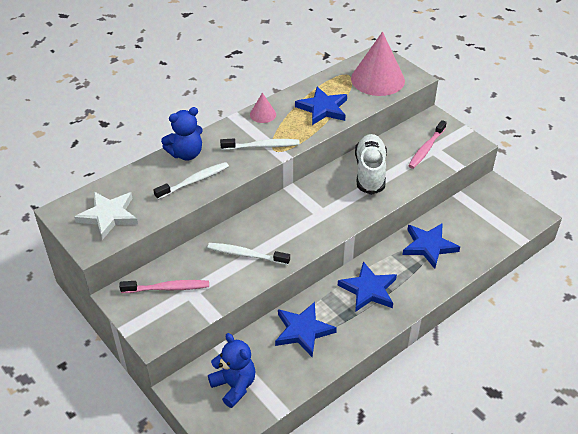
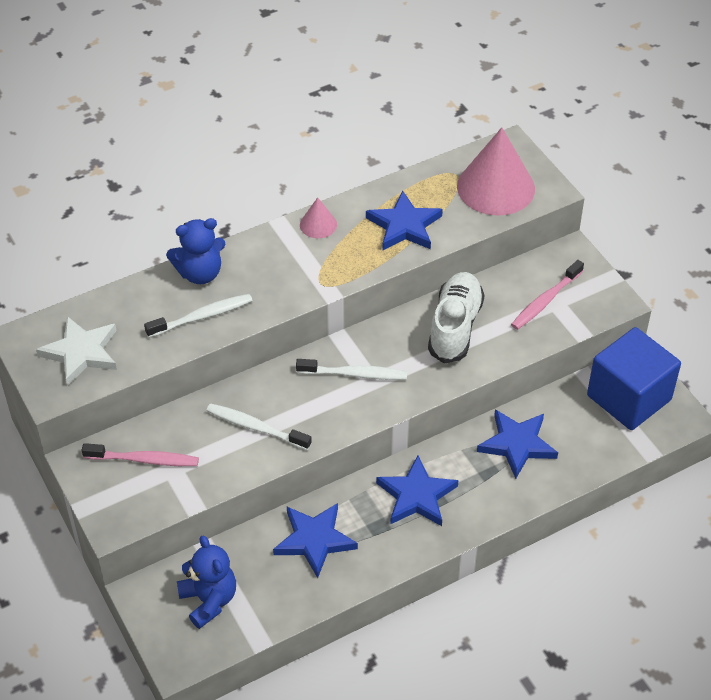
camera: 10 degrees right, 5 degrees up
(262, 146) = (305, 275): white toothbrush -> white toothbrush (354, 374)
(494, 206) = (629, 398): none -> blue cube

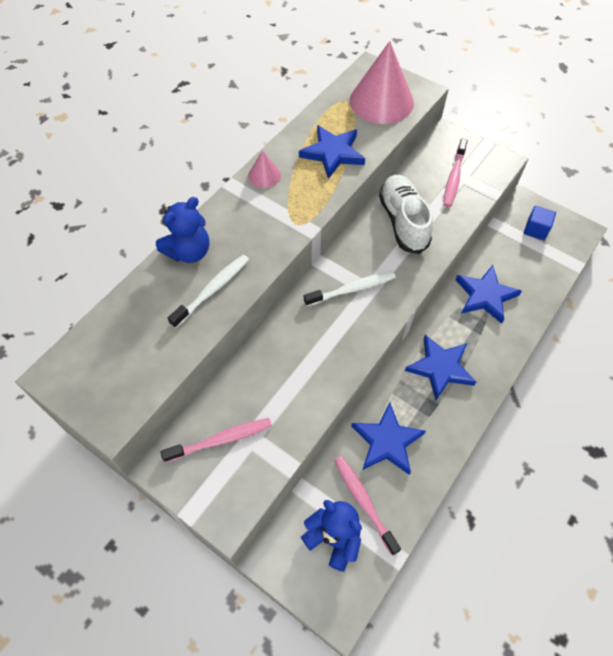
camera: 25 degrees left, 10 degrees up
(81, 353) = (119, 367): white star -> none
(256, 427) = (300, 368): white toothbrush -> none
(257, 583) = (364, 502): none -> pink toothbrush
(629, 398) = (536, 230): blue cube -> blue cube, size x0.45

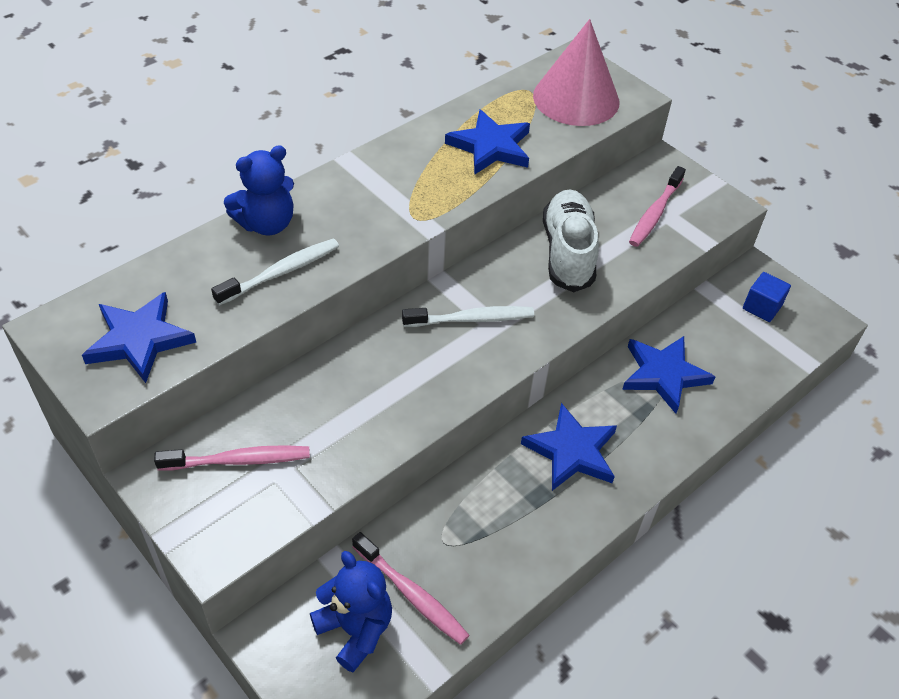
camera: 10 degrees right, 10 degrees down
(264, 175) = (393, 156): pink cone -> none
(364, 502) = (411, 594): pink toothbrush -> pink toothbrush turned 150 degrees clockwise
(387, 441) = (467, 526): blue star -> blue star (139, 340)

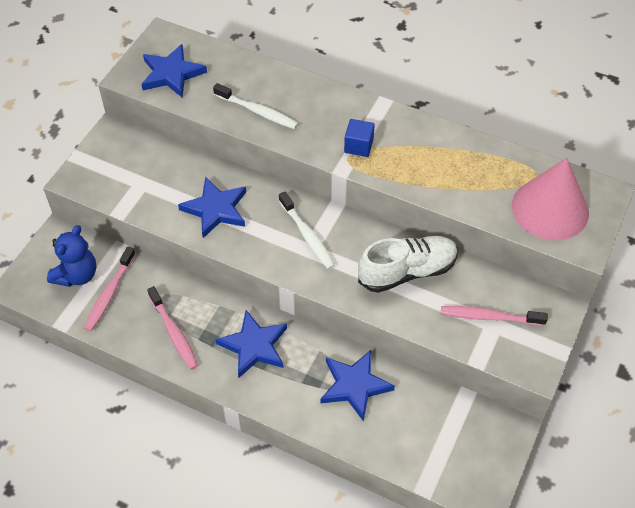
camera: 70 degrees right, 5 degrees up
(238, 460) = (138, 164): pink toothbrush -> pink toothbrush (173, 332)
(266, 224) = (296, 88): blue teddy bear -> none
(490, 146) = (451, 174): blue star -> blue star (216, 209)
(762, 307) = (469, 441): blue cube -> blue cube (358, 146)

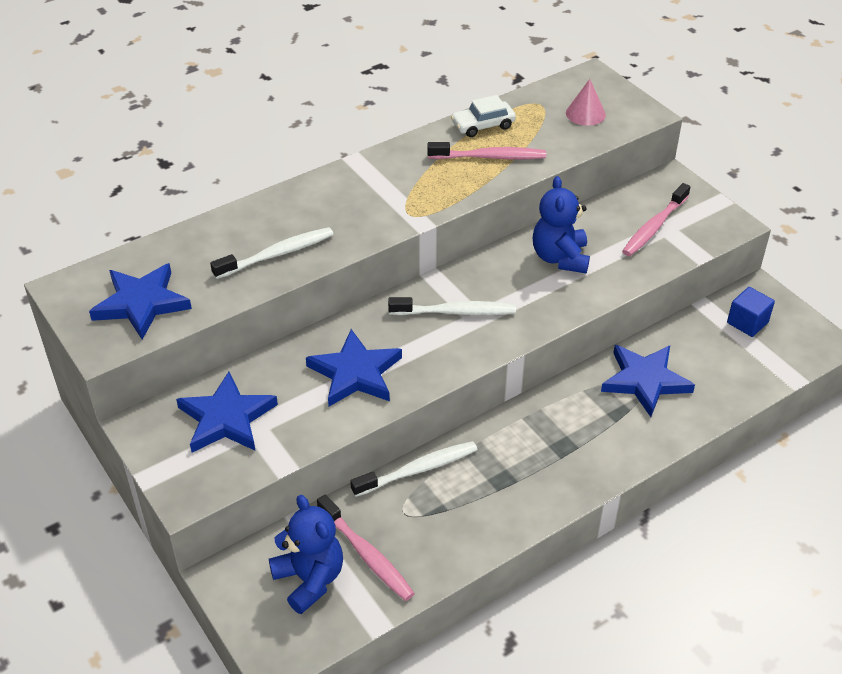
camera: 60 degrees left, 10 degrees down
(173, 332) = (472, 510): pink toothbrush -> pink toothbrush (489, 157)
(190, 288) = (418, 470): none -> white toothbrush
(254, 346) = (541, 443): blue star -> blue star (226, 418)
(358, 146) = (399, 199): blue cube -> blue cube (747, 322)
(407, 271) = (560, 258): white shoe -> blue teddy bear
(481, 154) = (483, 125): none -> white car
(550, 209) = (585, 113): pink cone -> pink cone, size x0.47

